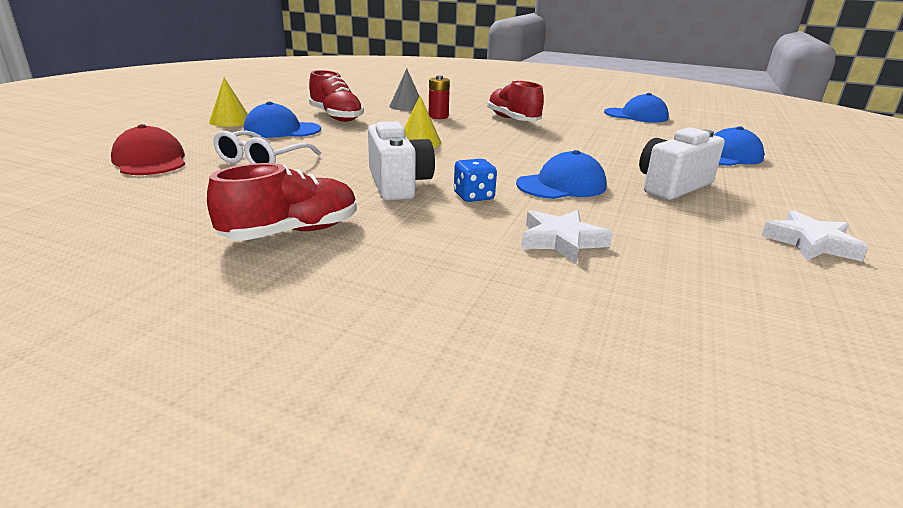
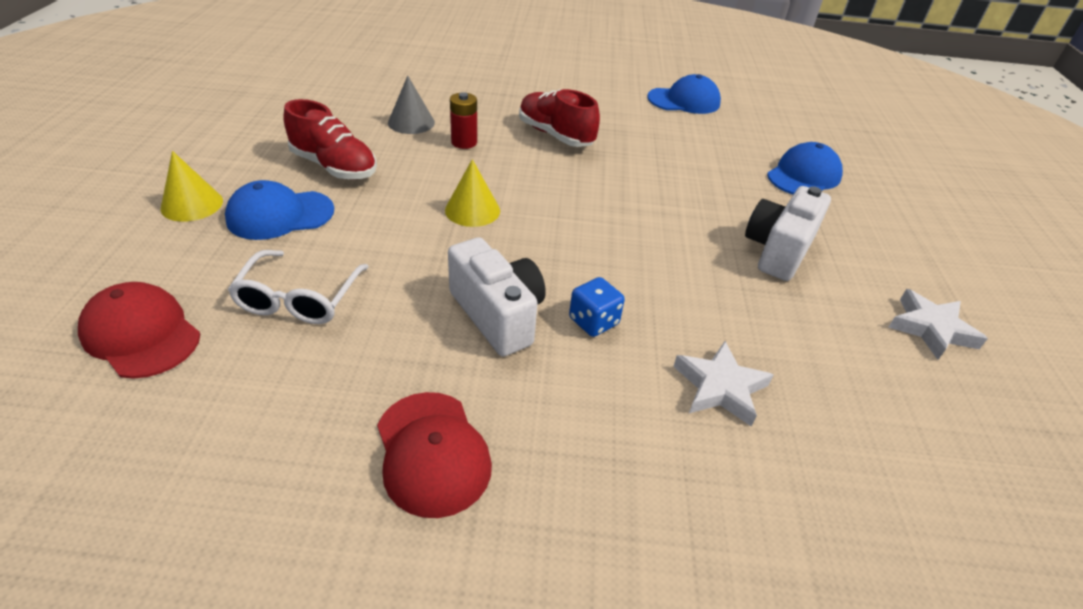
camera: 20 degrees left, 15 degrees up
(292, 232) = (432, 453): red shoe -> red cap
(561, 185) = (673, 275): blue cap -> none

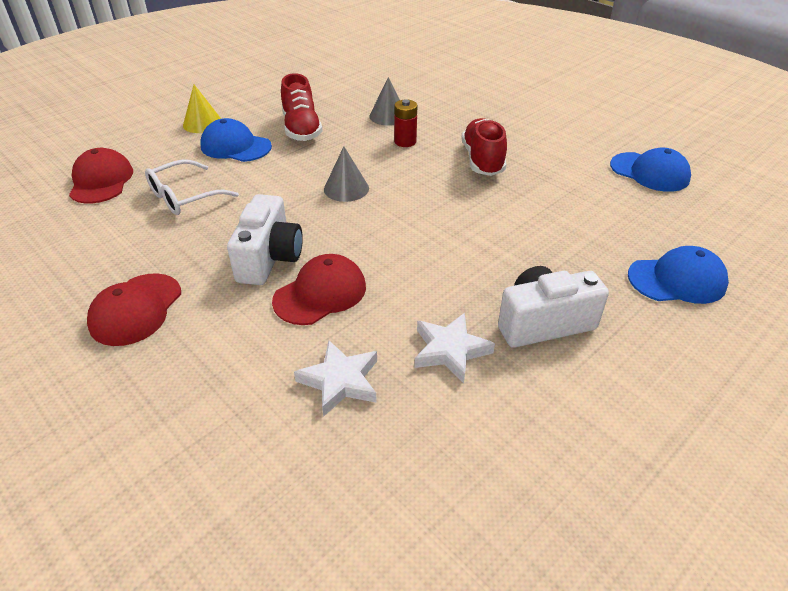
camera: 45 degrees right, 0 degrees up
(472, 210) = (346, 188): yellow cone -> grey cone
(593, 321) = (320, 293): blue dice -> red cap
(931, 329) = (595, 458): white star -> white star (450, 350)

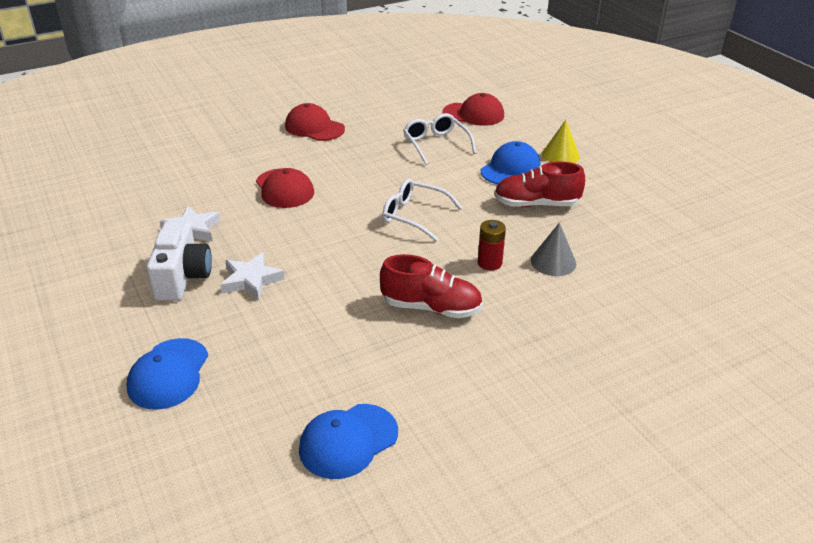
camera: 105 degrees right, 5 degrees down
(269, 258) = (336, 173): white camera -> none
(340, 381) = (201, 187): white star -> white star (251, 280)
(346, 188) = (414, 216): grey cone -> white glasses

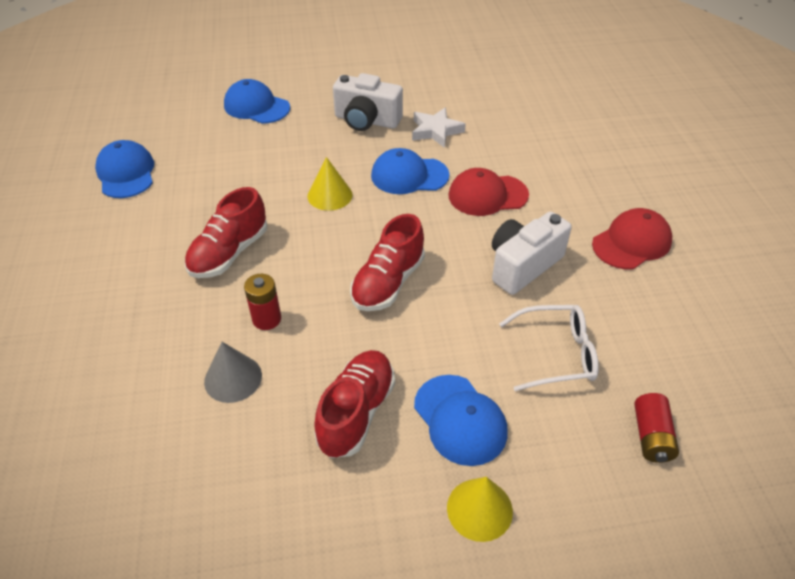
camera: 110 degrees right, 10 degrees up
(251, 280) = (341, 154): white star -> none
(272, 232) = (409, 175): none -> blue cap
(321, 270) = (330, 195): none -> yellow cone
(361, 164) = (523, 265): none -> white camera
(414, 216) = (388, 283): white glasses -> red shoe
(473, 114) = (651, 436): red cap -> red battery

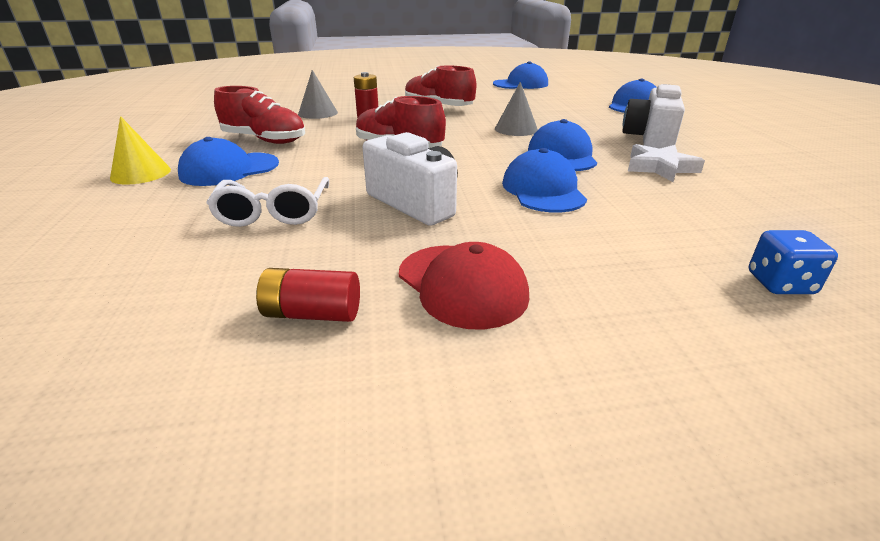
camera: 90 degrees right, 15 degrees down
(330, 195) = (516, 129): yellow cone -> grey cone
(487, 195) = (543, 190): red cap -> blue cap
(594, 131) = (780, 283): none -> blue dice
(651, 436) = (121, 255): red battery -> red battery (312, 313)

